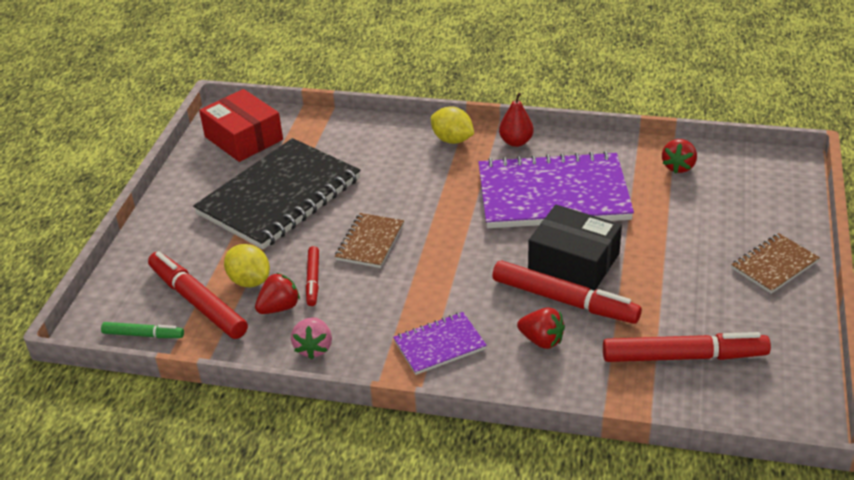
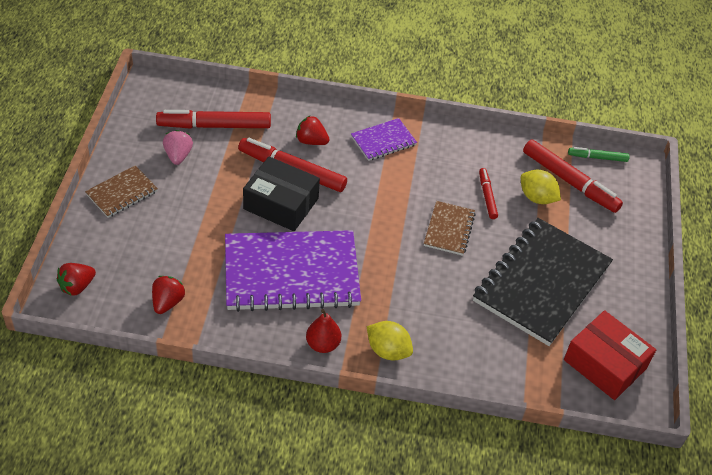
camera: 170 degrees right, 10 degrees up
(279, 307) = (506, 174): red strawberry -> red strawberry (77, 286)
(314, 348) = (471, 143): pink strawberry -> pink strawberry (178, 156)

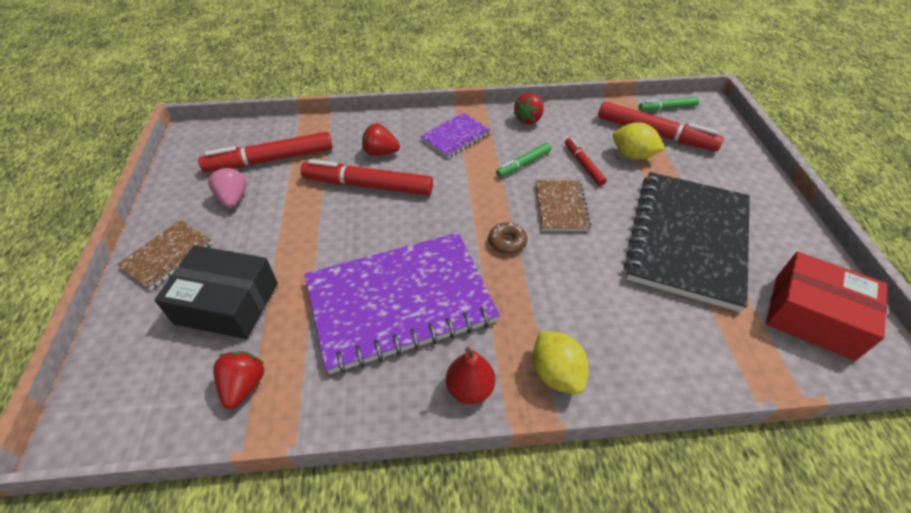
camera: 10 degrees left, 0 degrees up
(77, 286) = (109, 397): red strawberry -> red strawberry (528, 119)
(281, 204) = (365, 223): black box -> black box (227, 303)
(388, 351) = (556, 373): yellow lemon -> yellow lemon turned 45 degrees clockwise
(391, 248) = (507, 242): none -> brown donut
(434, 182) = (523, 164): none -> green marker

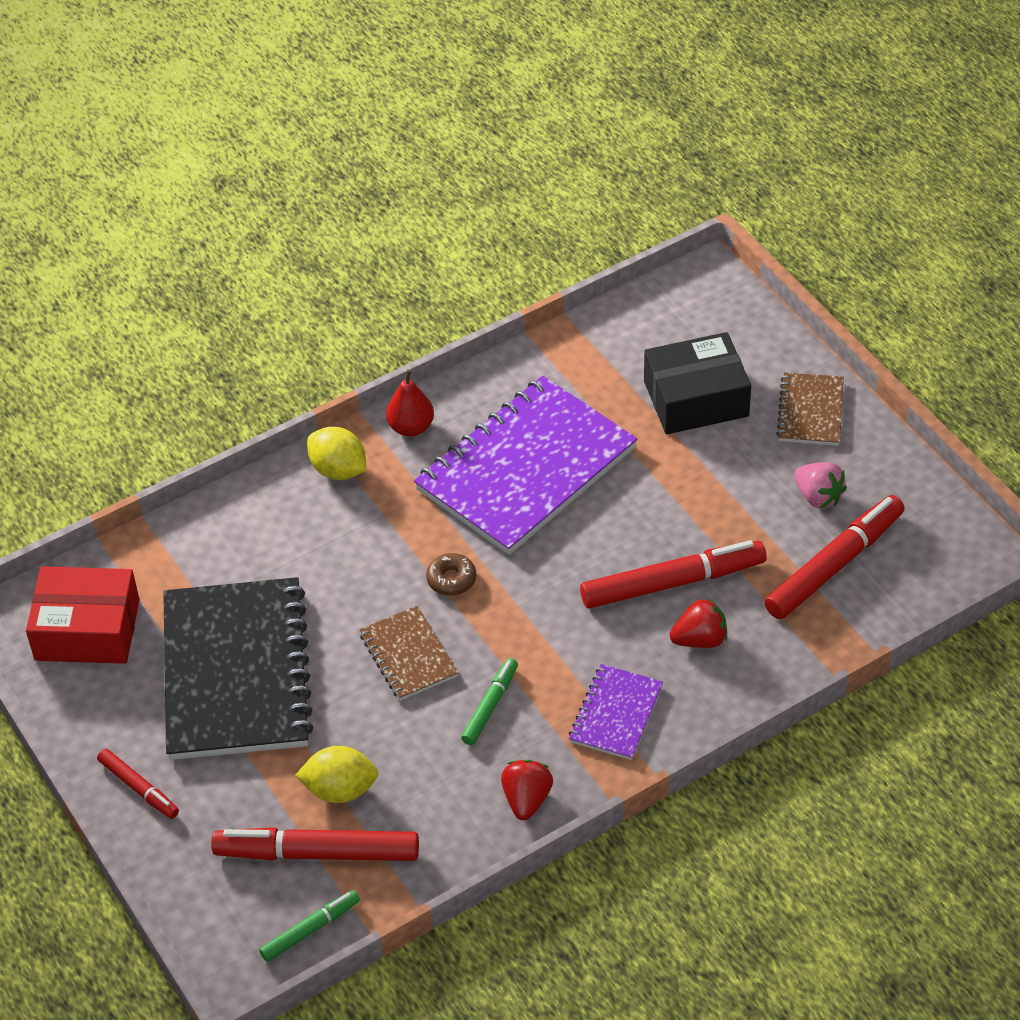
camera: 155 degrees right, 0 degrees up
(244, 385) = (609, 351): red strawberry -> none
(583, 165) = (405, 740): red marker -> red marker (138, 788)

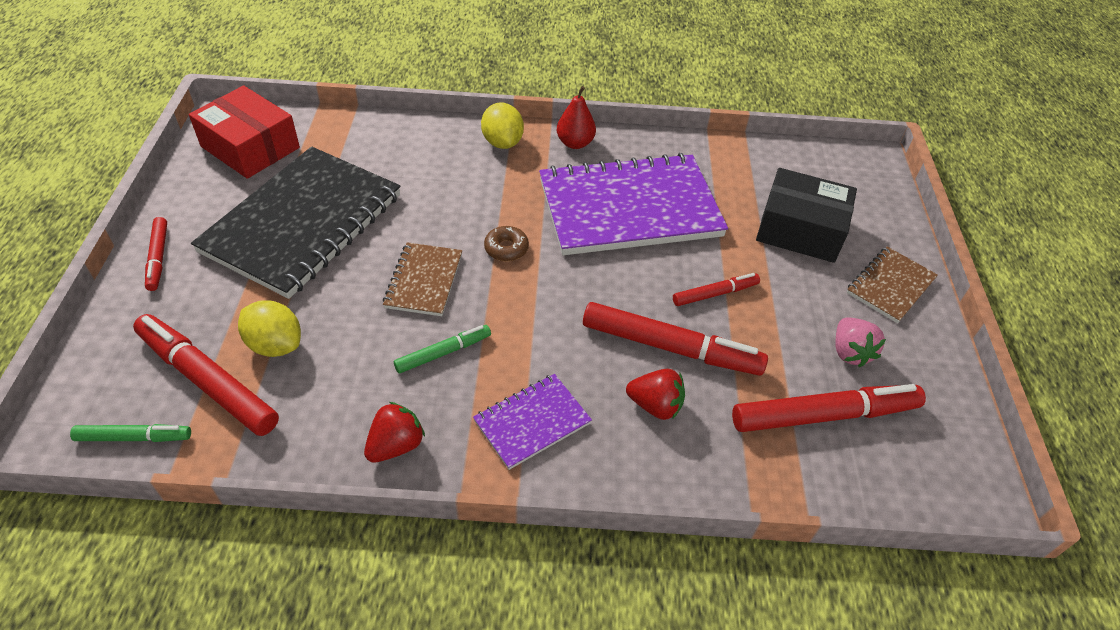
camera: 30 degrees right, 0 degrees up
(671, 510) = (715, 294): none -> red marker

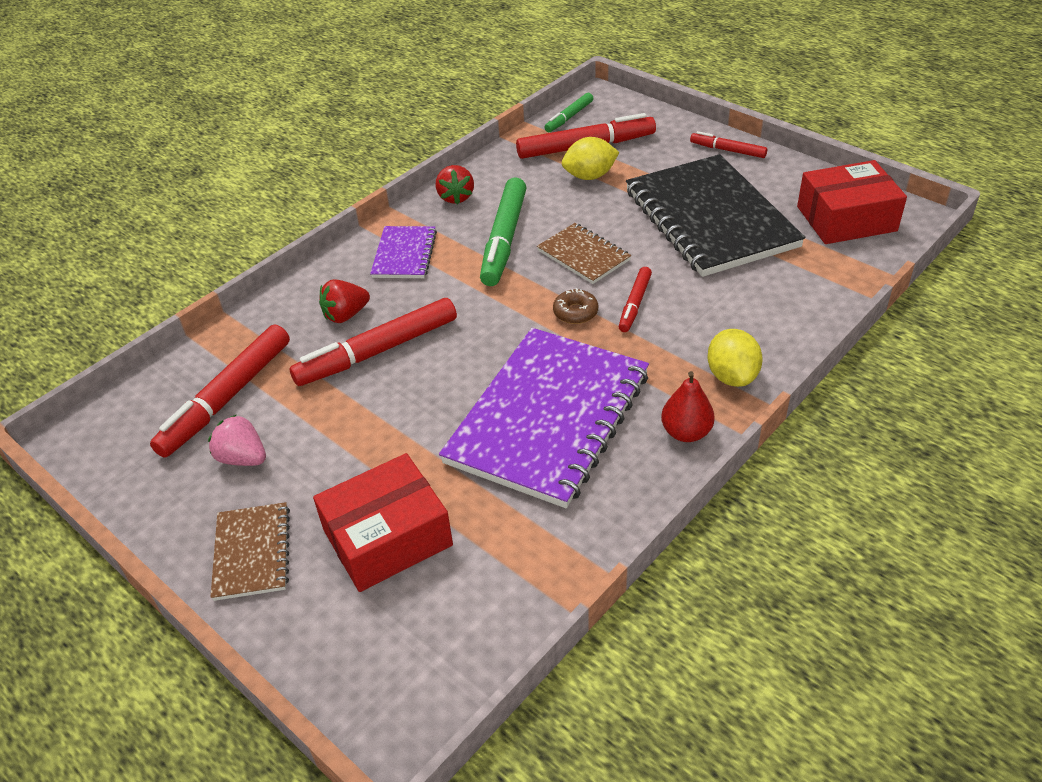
camera: 135 degrees right, 5 degrees down
(443, 353) = (504, 239): green marker -> green marker, size x1.85
(502, 142) = (732, 376): yellow lemon -> yellow lemon turned 60 degrees clockwise
(715, 294) = (392, 412): red marker -> red marker (634, 304)
(800, 229) = (387, 537): black box -> red box

